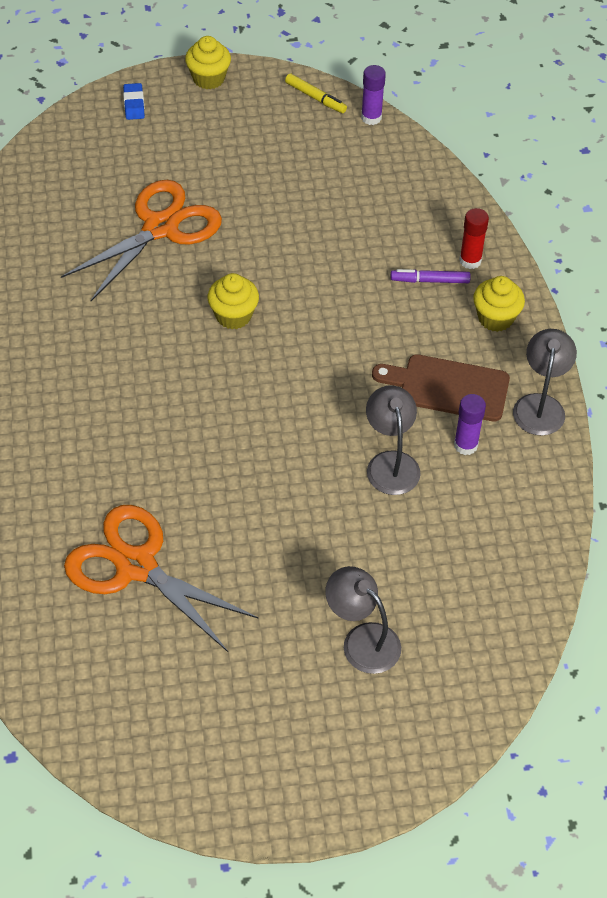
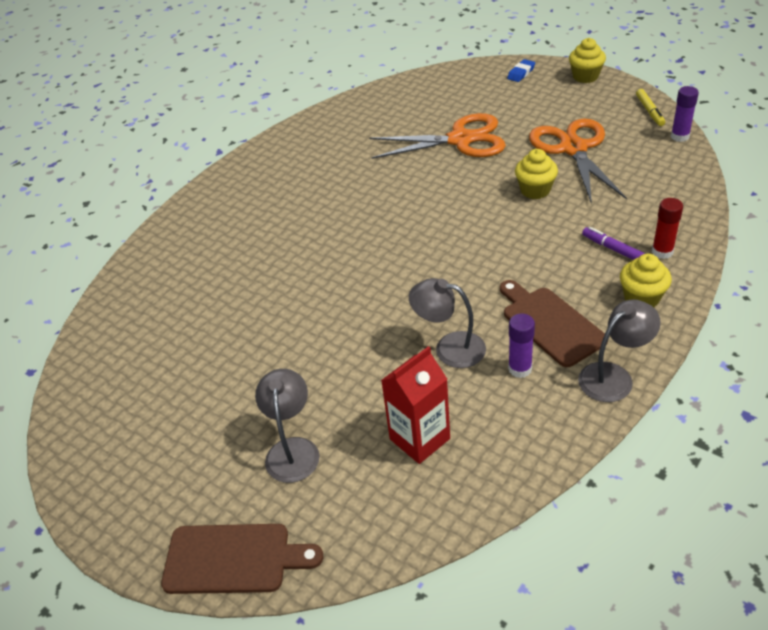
camera: 50 degrees right, 10 degrees down
(136, 566) = (219, 311): orange scissors -> orange scissors (573, 149)
(233, 316) = (448, 206): yellow cupcake -> yellow cupcake (535, 190)
(390, 463) = (449, 348): grey lamp -> grey lamp turned 105 degrees counterclockwise
(418, 754) = (233, 559): none -> brown cutting board
(452, 558) = (420, 439): none -> red carton

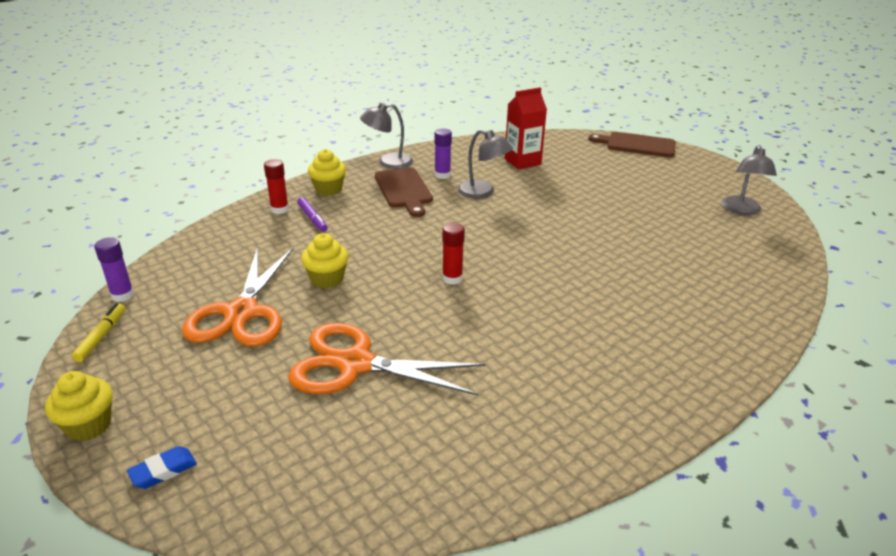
camera: 170 degrees left, 10 degrees down
(292, 449) = (603, 171): grey lamp -> grey lamp (741, 210)
(427, 219) = (452, 278): none -> red glue stick

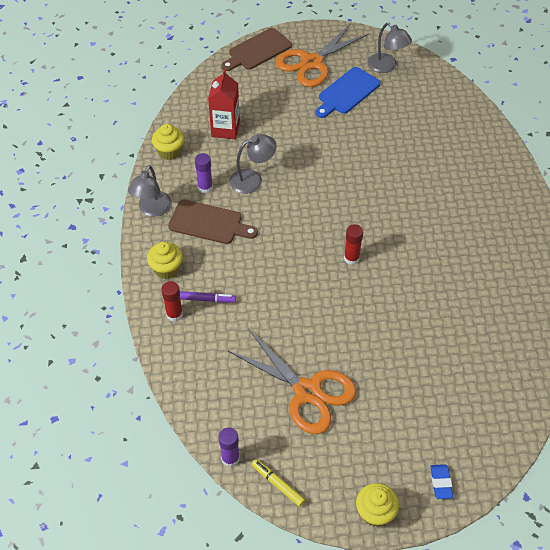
camera: 55 degrees left, 20 degrees up
(327, 279) = (301, 326): yellow cupcake -> yellow cupcake (169, 152)
(355, 364) = (406, 352): orange scissors -> orange scissors (312, 62)
(667, 201) = (347, 92): none -> blue cutting board

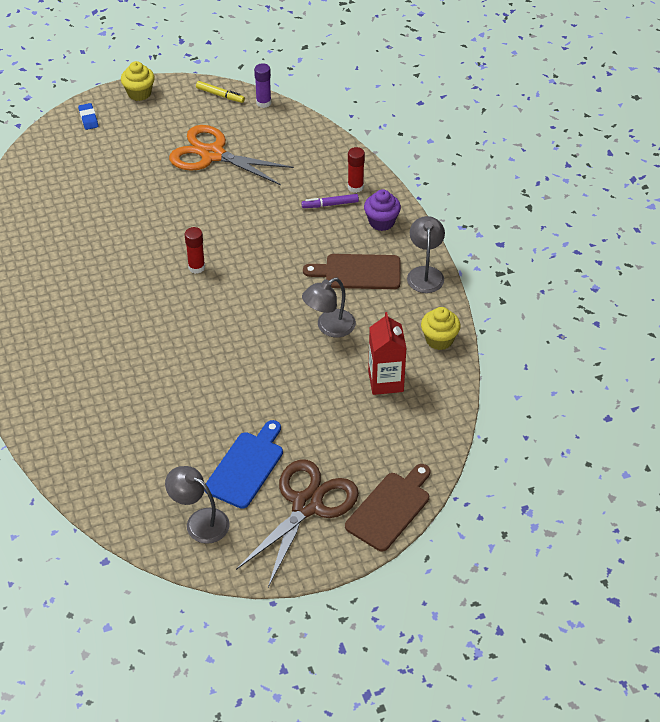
camera: 165 degrees right, 5 degrees down
(166, 269) = (381, 222): yellow cupcake -> purple cupcake
(205, 188) = (379, 307): purple glue stick -> none
(312, 62) = (307, 505): orange scissors -> brown scissors

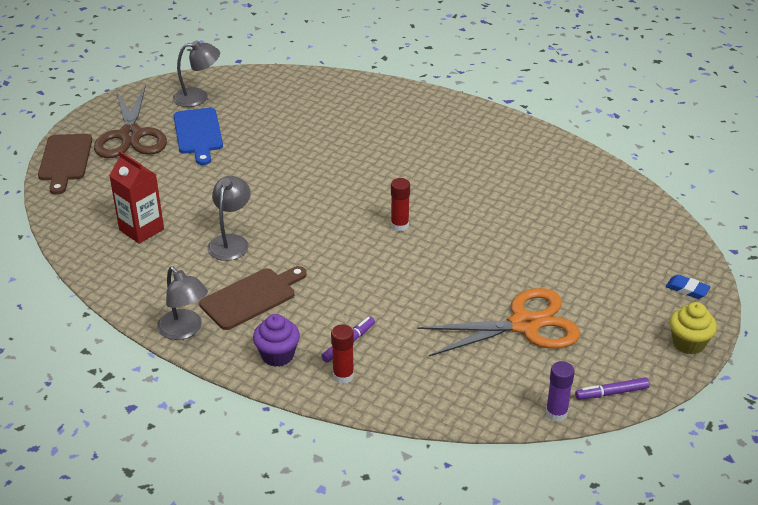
camera: 140 degrees right, 10 degrees down
(220, 95) = (611, 393): yellow marker -> purple marker
(439, 340) = (120, 282): yellow cupcake -> none

